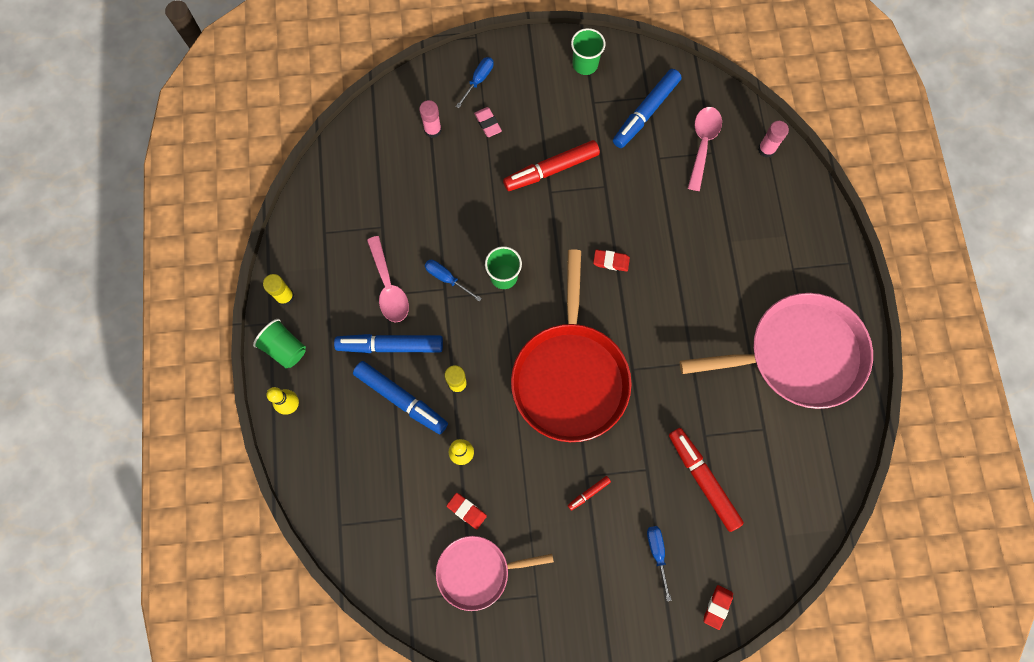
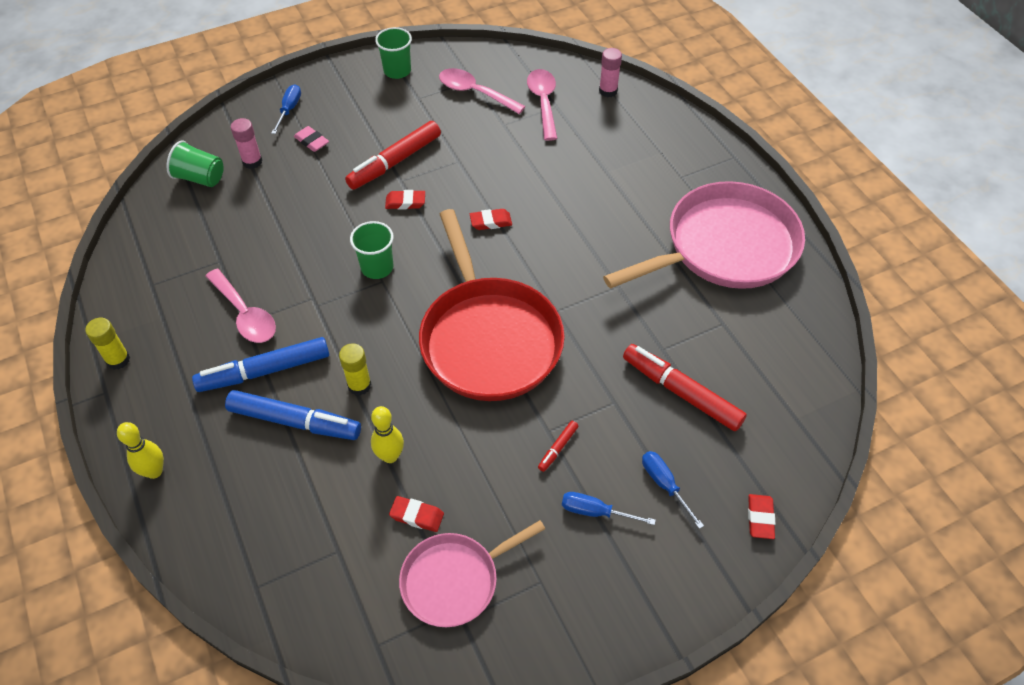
camera: 20 degrees left, 20 degrees down
(285, 348) = (131, 413): green cup -> green cup (200, 178)
(447, 278) = (312, 287): blue screwdriver -> blue screwdriver (595, 512)
(547, 217) = (405, 202): none -> red eraser
(645, 112) = (474, 92): blue marker -> pink spoon

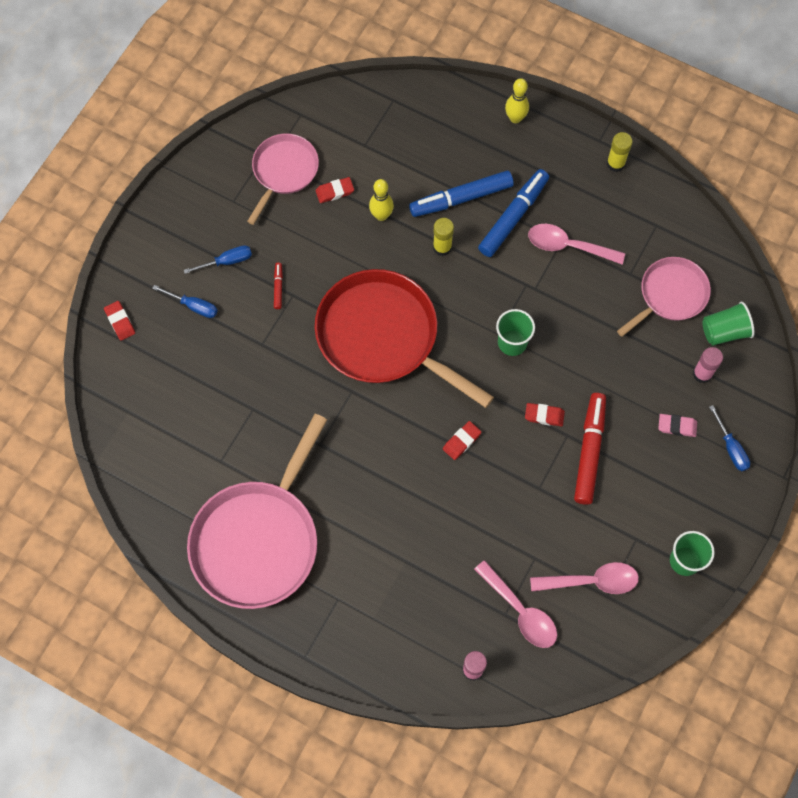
camera: 145 degrees right, 15 degrees up
(208, 226) = (670, 295): none -> pink pan
(405, 202) = (544, 416): red eraser -> red eraser turned 45 degrees clockwise
(681, 392) = (220, 381): red marker -> none

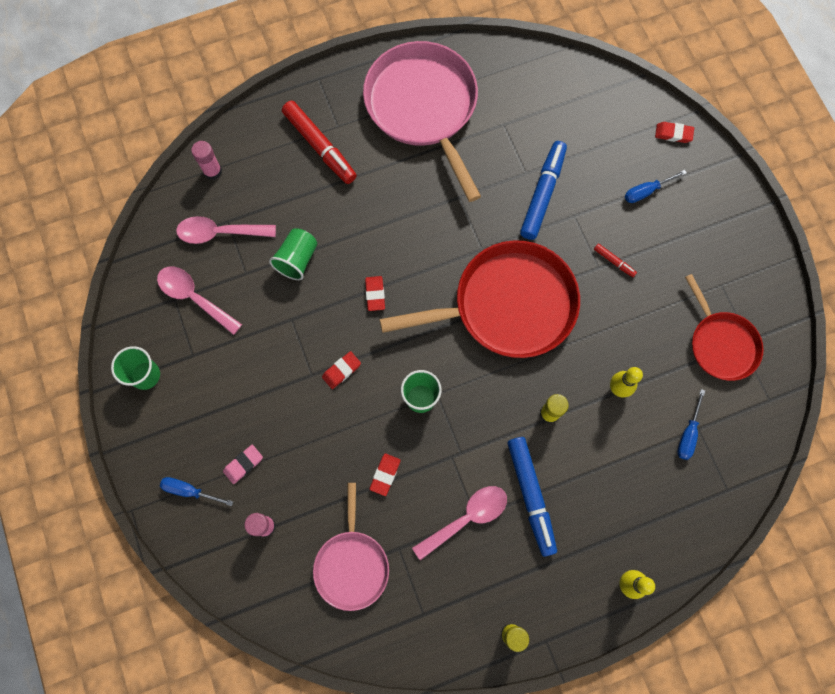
camera: 130 degrees right, 5 degrees up
(227, 261) = (667, 241): blue screwdriver -> blue screwdriver (688, 434)
(284, 171) = (721, 344): pink pan -> red pan
(335, 191) = (670, 369): red eraser -> red eraser (385, 475)
(461, 198) = (583, 467): blue marker -> blue marker (542, 194)
(589, 451) = (285, 380): red marker -> red marker (320, 146)
(592, 581) = (194, 297): pink spoon -> pink spoon turned 90 degrees clockwise
(724, 331) = (282, 580): green cup -> green cup (297, 259)

